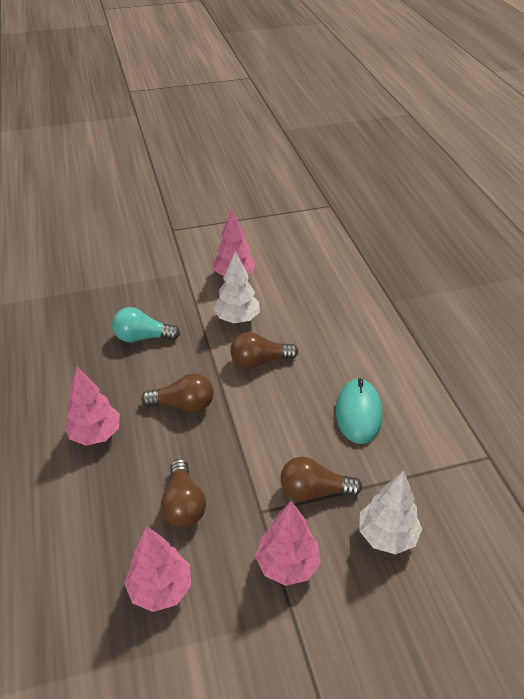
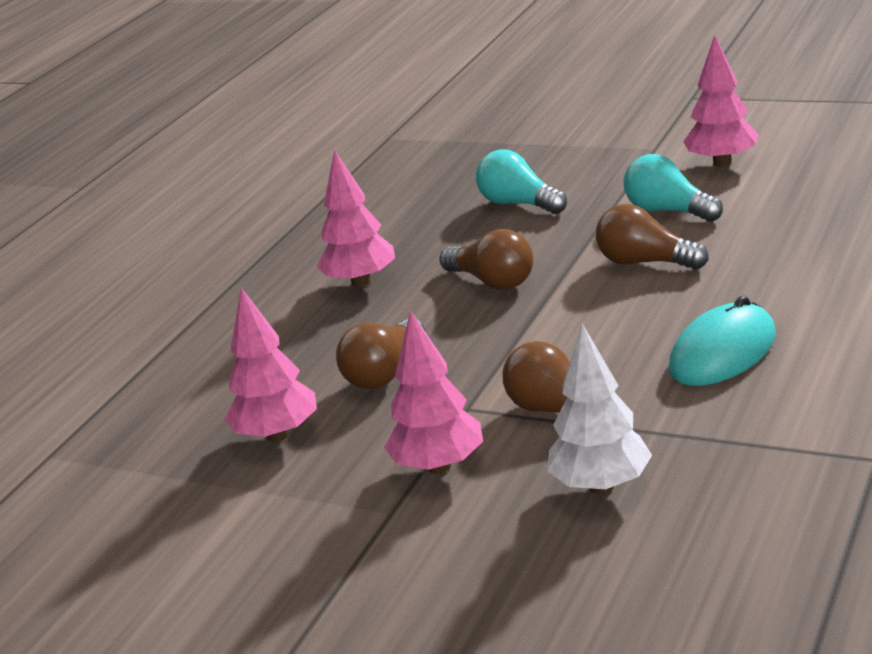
camera: 45 degrees right, 15 degrees down
(237, 319) = (668, 211): white tree -> turquoise light bulb

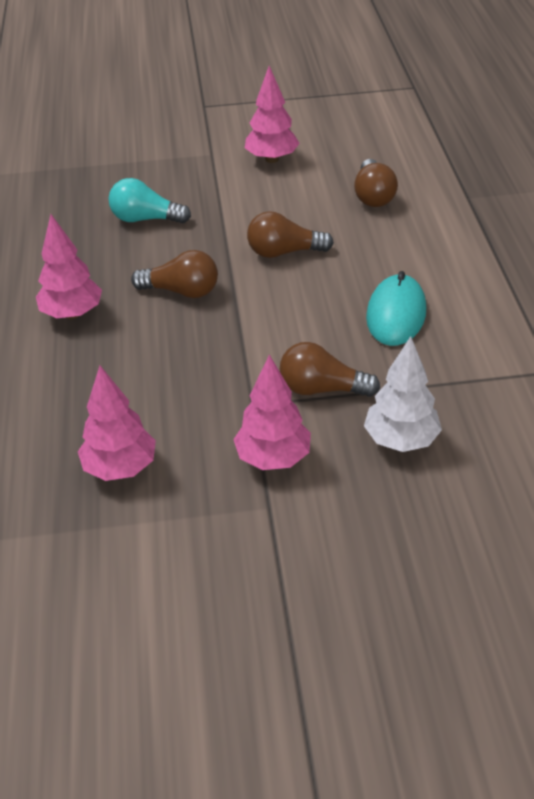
camera: 35 degrees left, 15 degrees up
(385, 372) = (162, 390): brown light bulb -> brown light bulb (373, 196)
(668, 211) = (266, 206): turquoise light bulb -> none

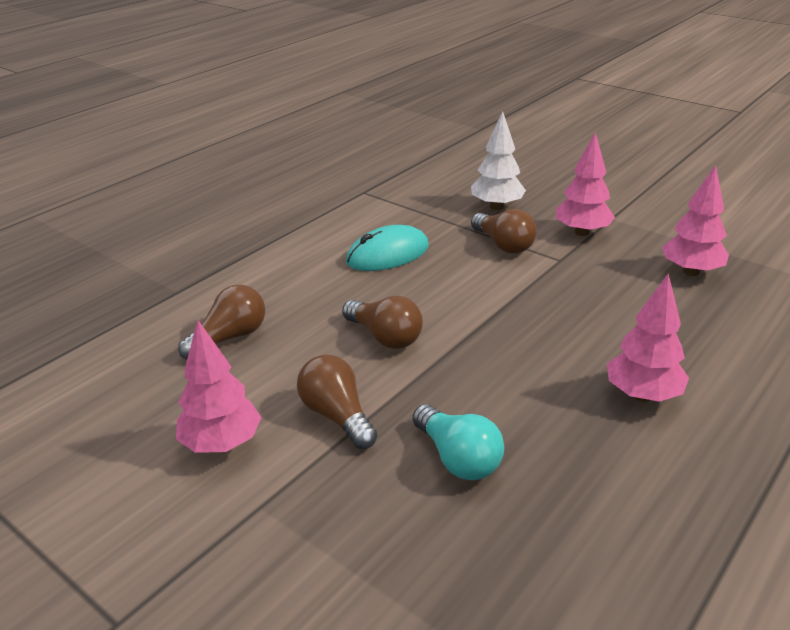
camera: 135 degrees left, 10 degrees down
(181, 291) = (516, 356): brown light bulb -> brown light bulb (337, 416)

